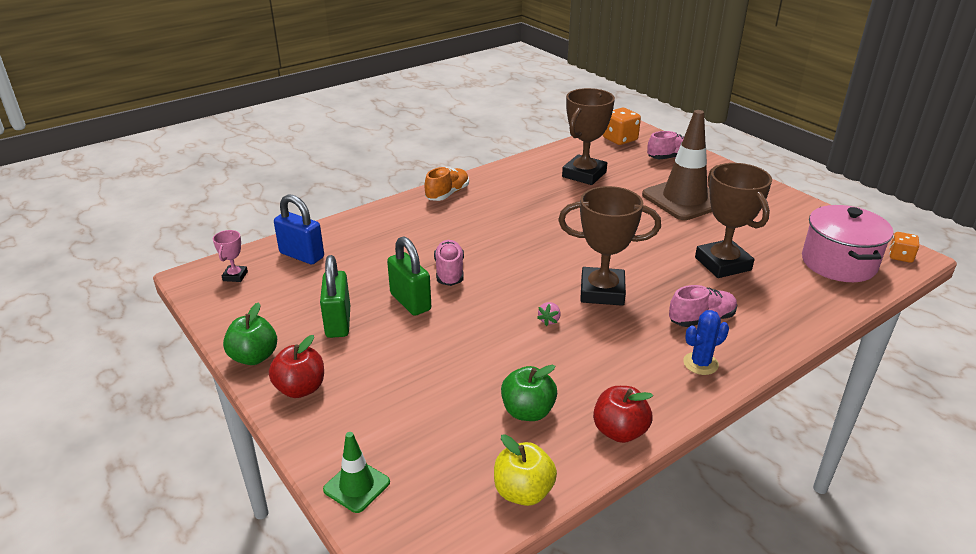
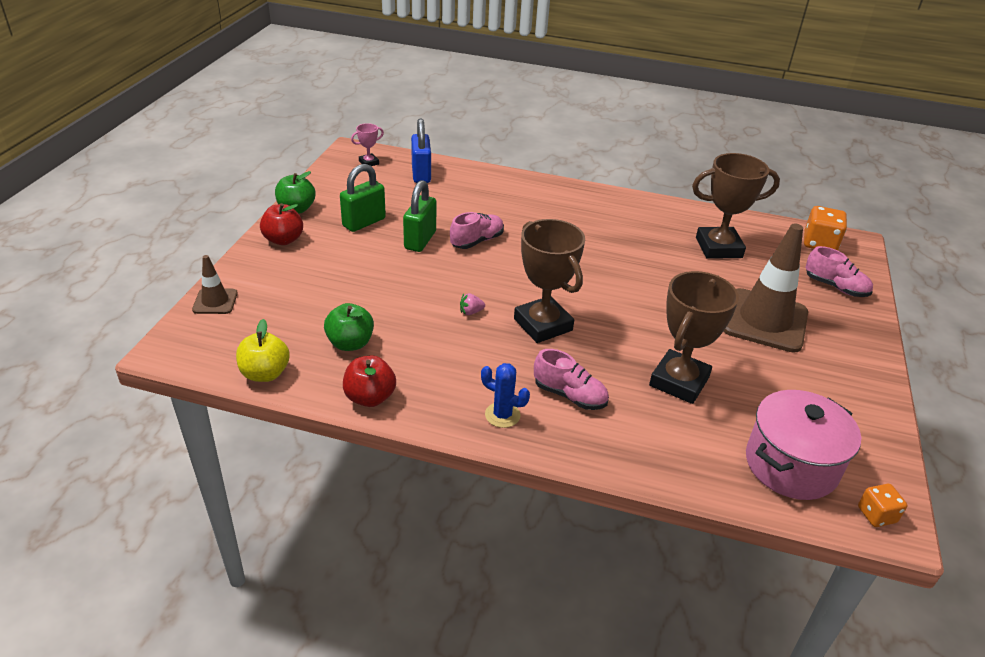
camera: 50 degrees right, 5 degrees up
(356, 486) = (215, 301): green traffic cone -> brown traffic cone
(447, 194) = (582, 195): orange shoe -> none

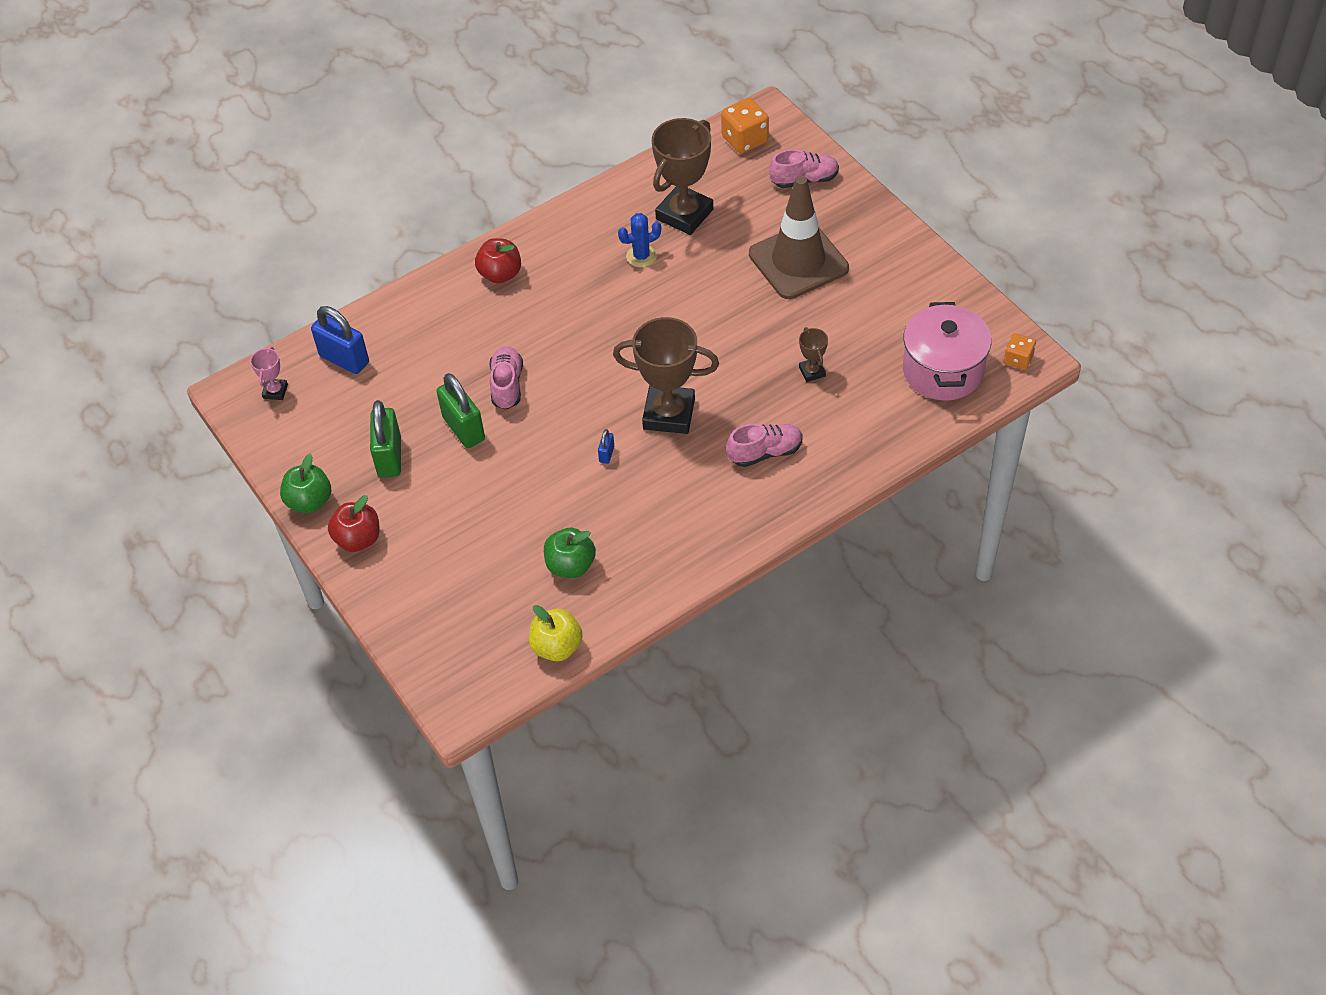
camera: 45 degrees left, 15 degrees up
(215, 301) = (414, 640): brown traffic cone -> none
(370, 397) = (652, 587): red apple -> red apple (500, 274)
(471, 312) = (606, 454): pink strawberry -> blue padlock
(502, 415) = (748, 510): blue cactus -> blue cactus (641, 256)
(679, 381) = (812, 372): brown trophy -> brown trophy, size x0.46

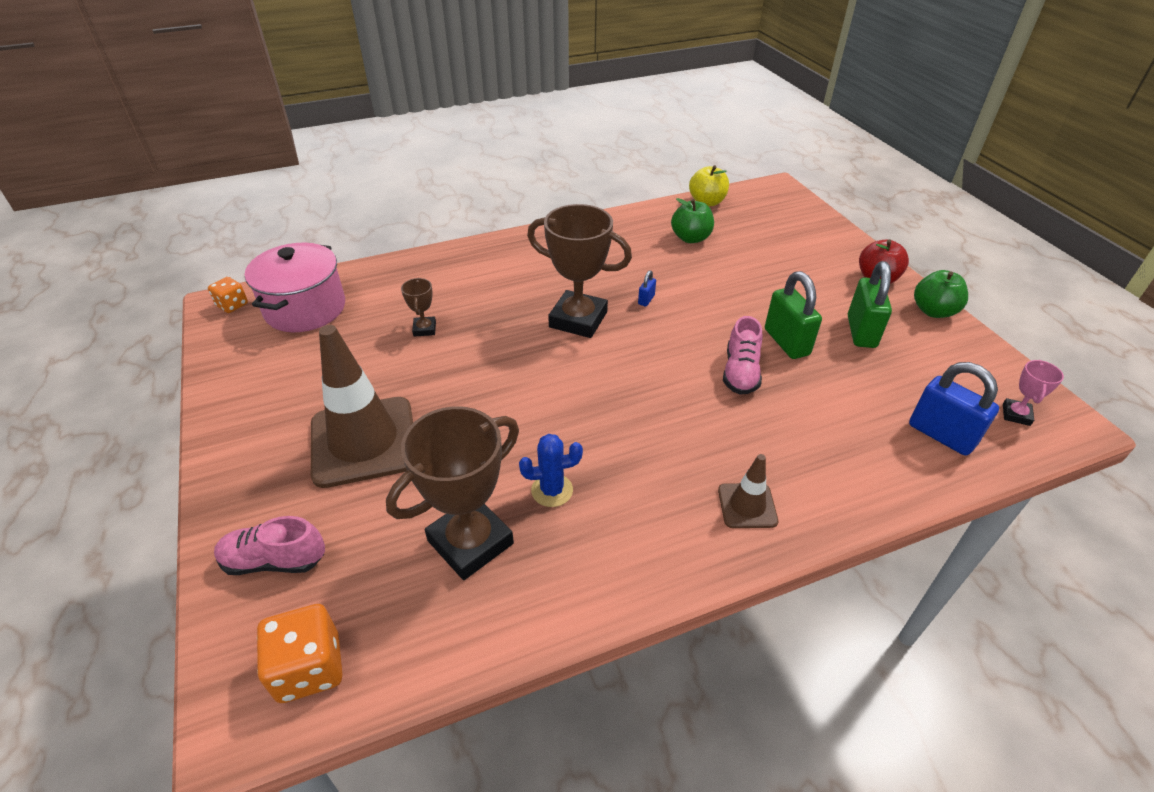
camera: 170 degrees left, 10 degrees down
(500, 274) = (747, 506): red apple -> brown traffic cone
(765, 452) = (504, 278): pink shoe -> none

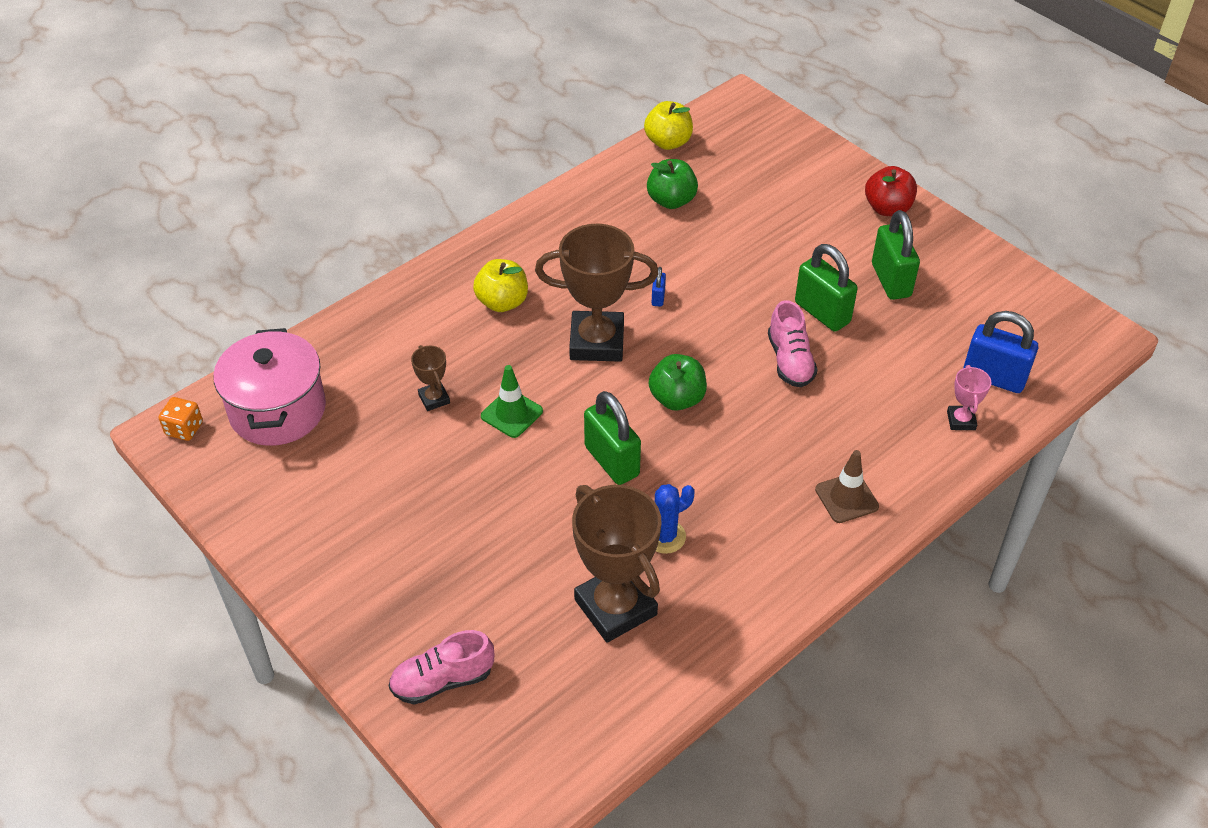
camera: 20 degrees left, 5 degrees up
(309, 668) = (538, 754): orange dice -> none
(364, 441) = (451, 543): brown traffic cone -> none
(470, 542) = (615, 607): brown trophy -> brown trophy turned 60 degrees counterclockwise
(478, 354) = (511, 414): none -> green traffic cone
(519, 276) = (502, 302): none -> yellow apple
(539, 412) = (611, 461): none -> green padlock
(933, 311) = (953, 236): green apple -> green apple (677, 399)
(1016, 414) = (1053, 337): pink trophy -> pink trophy (961, 420)

